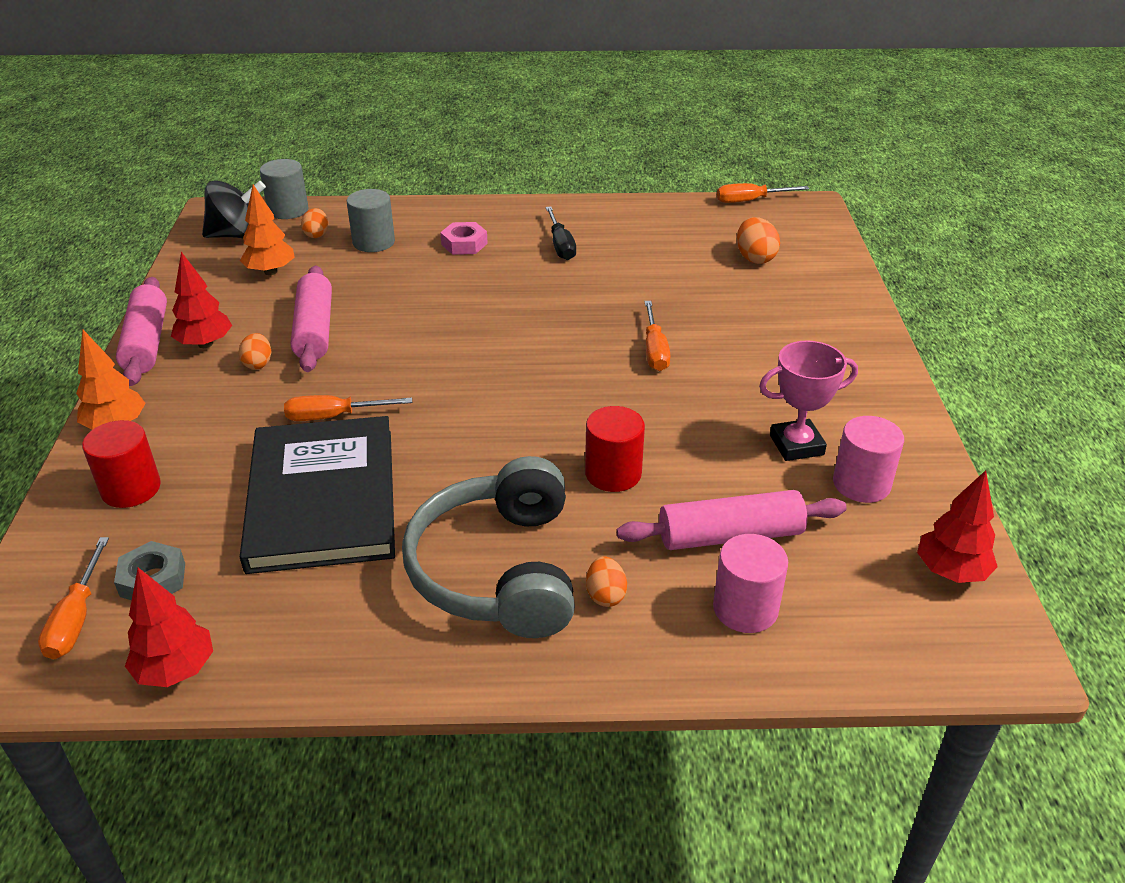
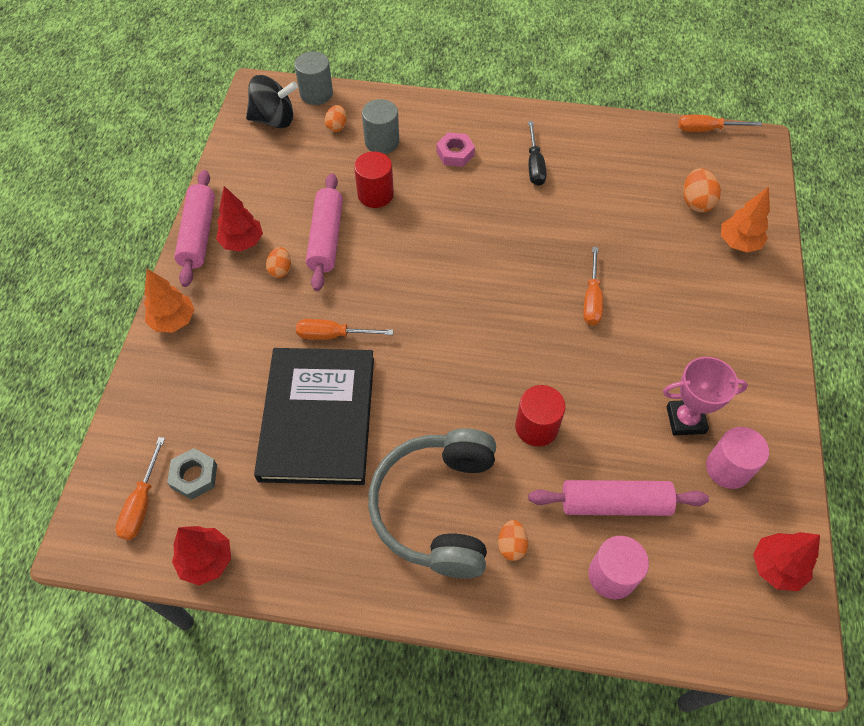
camera: 10 degrees right, 20 degrees up
(131, 489) = (182, 386): red cylinder -> red cylinder (375, 194)
(270, 272) = (297, 166): orange tree -> orange tree (738, 243)

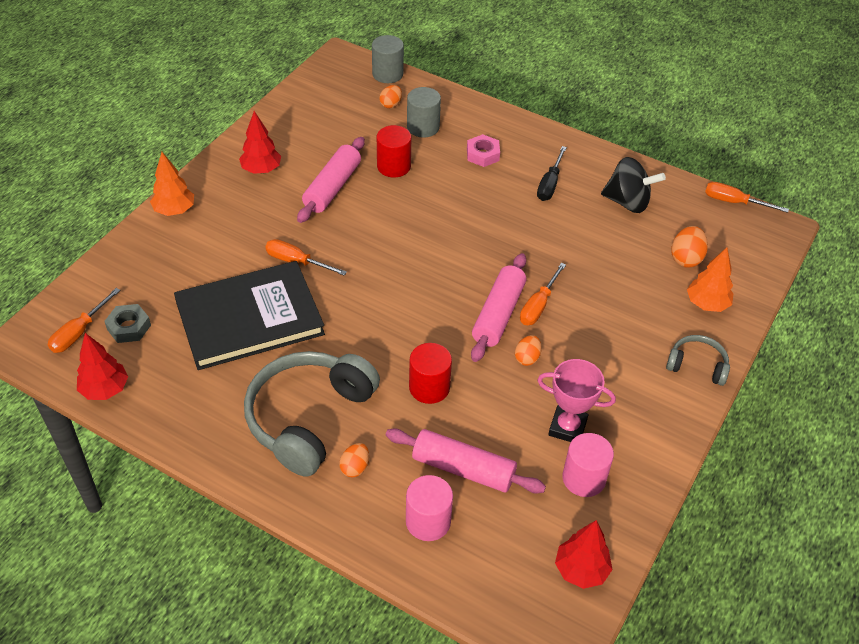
camera: 20 degrees right, 10 degrees down
(198, 234) = (229, 153): pink rolling pin -> pink rolling pin (498, 314)
(274, 120) = (340, 84): black spinning top -> black spinning top (628, 202)
(280, 270) = (281, 200): orange egg -> orange egg (527, 358)
(318, 417) = (249, 318): black book -> black book turned 45 degrees clockwise
(763, 310) = (697, 365): none -> grey headphones

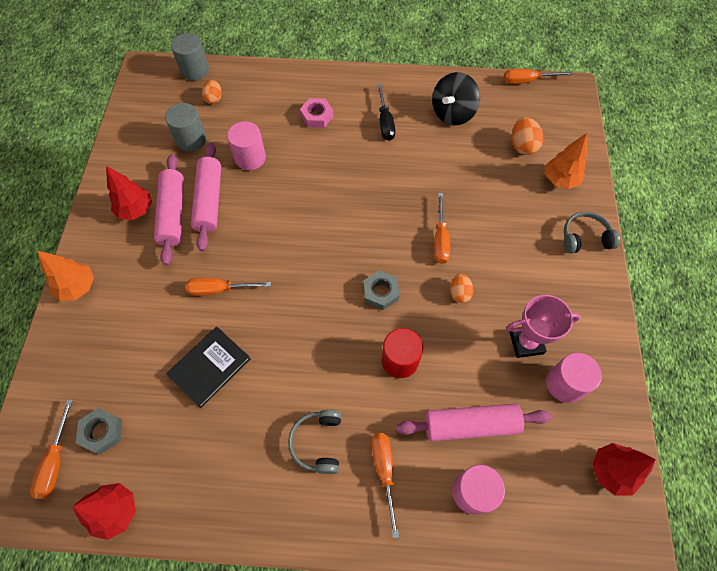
camera: 25 degrees left, 15 degrees up
(249, 318) = (209, 367): black book -> black book, size x0.54
(309, 418) = (318, 442): grey headphones -> grey headphones, size x0.49
(355, 467) = (384, 471): orange egg -> orange screwdriver
(393, 166) = (250, 158): red cylinder -> pink cylinder
(423, 127) = (253, 110): grey cylinder -> grey cylinder (191, 139)
(448, 325) = (381, 292): none -> grey nut
(498, 314) = (414, 262): pink rolling pin -> pink rolling pin (173, 214)
(628, 202) = (452, 113): black spinning top -> black spinning top turned 135 degrees clockwise

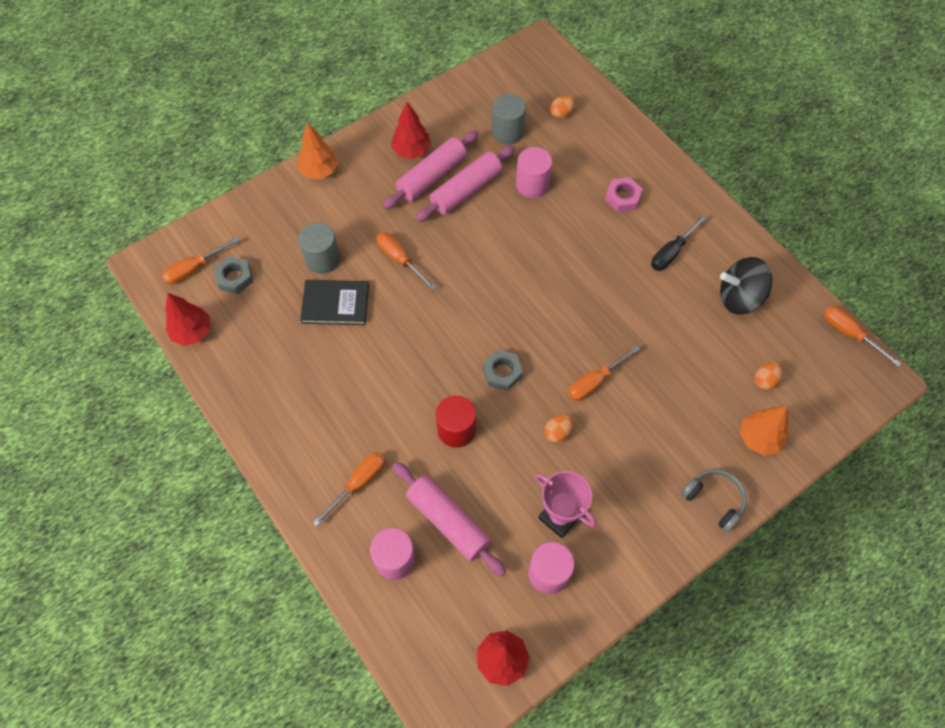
camera: 50 degrees right, 0 degrees up
(195, 70) = (574, 77): grey cylinder -> grey cylinder (322, 259)
(318, 442) = (341, 421): grey headphones -> none
(522, 146) = (765, 380): orange egg -> orange egg, size x0.67

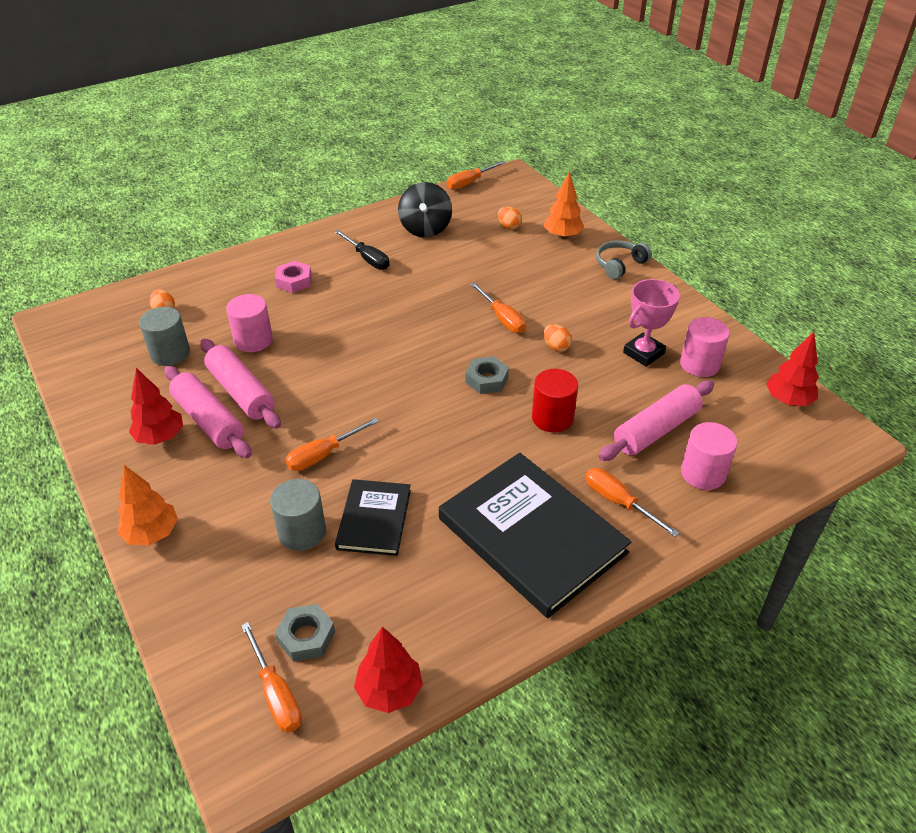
camera: 85 degrees left, 20 degrees down
(322, 416) = (532, 535): none -> black book

